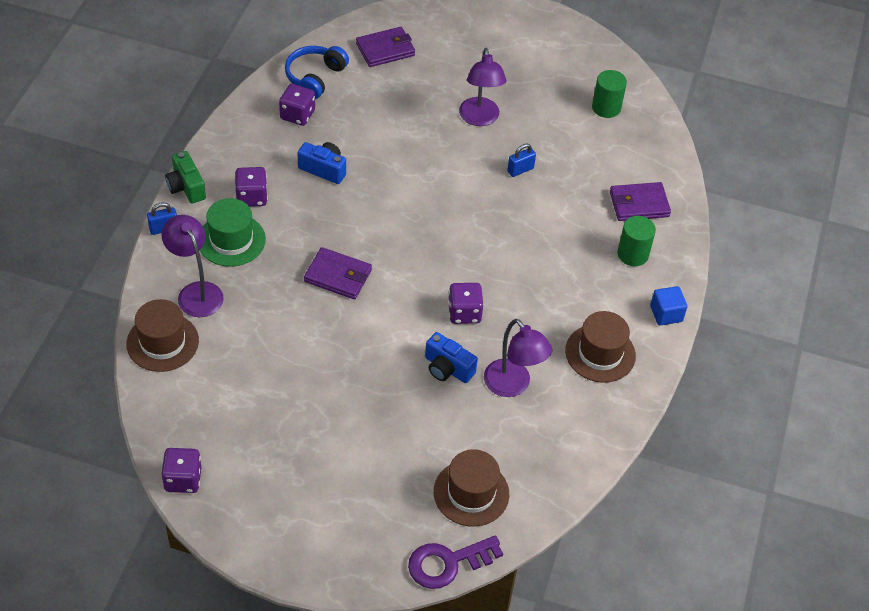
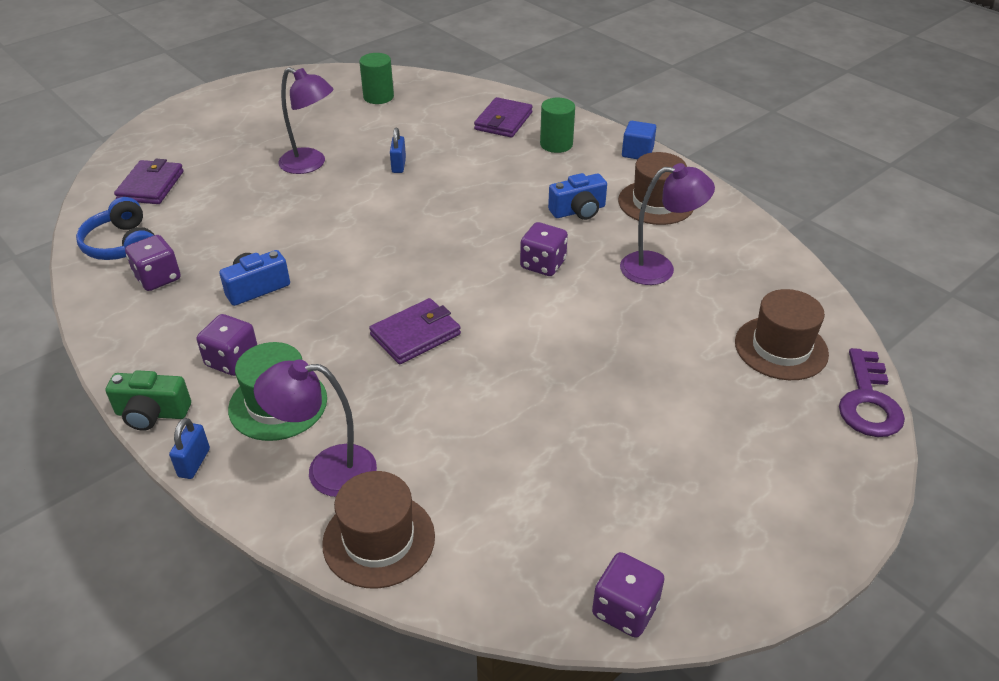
camera: 55 degrees left, 10 degrees down
(447, 368) = (606, 302): blue camera -> blue camera (578, 211)

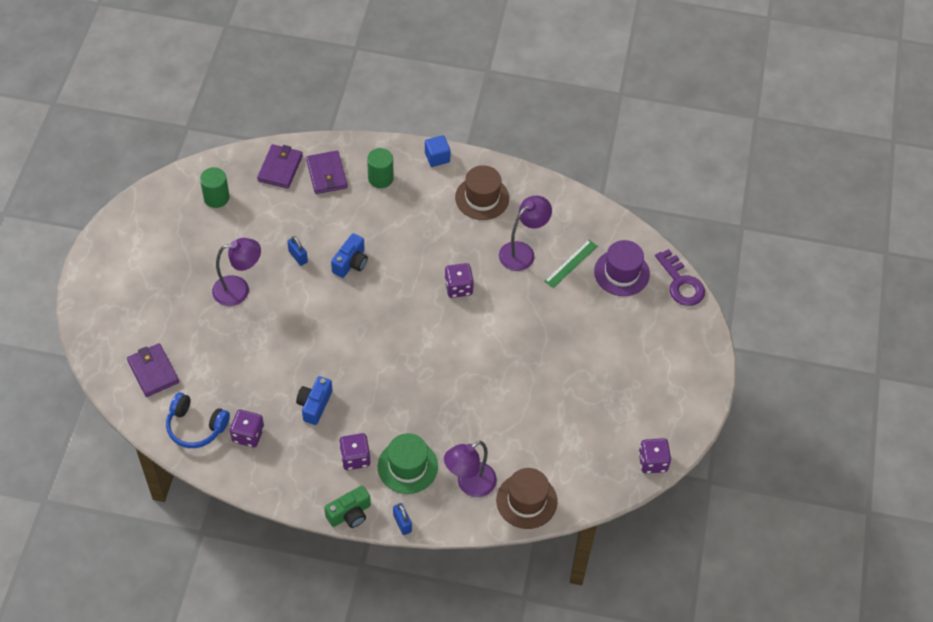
camera: 40 degrees left, 15 degrees up
(415, 335) = (435, 380): purple wallet -> purple wallet (280, 168)
(578, 211) = (443, 232): blue camera -> blue camera (351, 263)
(714, 307) = (571, 263): none -> green ruler
(781, 348) = (621, 273): brown hat -> purple hat

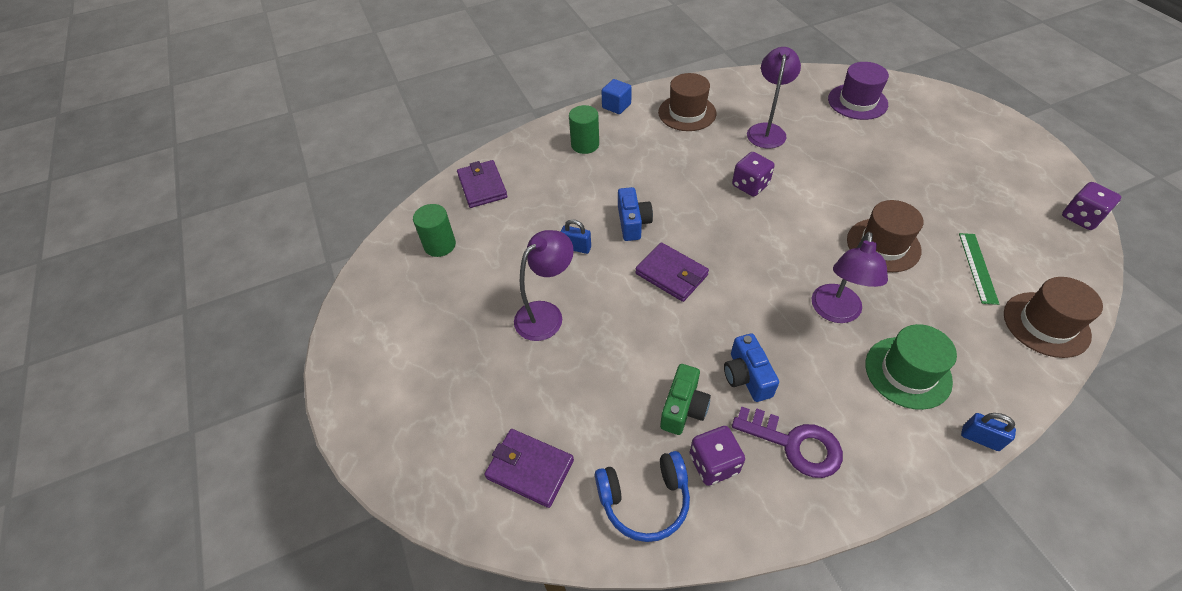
camera: 30 degrees left, 5 degrees down
(326, 174) = (532, 167): purple wallet -> purple wallet (671, 274)
(350, 514) = (920, 471): green camera -> green camera (683, 408)
(355, 458) = (850, 403): purple dice -> none
(469, 484) = (982, 347): purple lamp -> purple lamp (835, 312)
(493, 388) = (883, 245): none -> brown hat
(571, 263) = (813, 117): green ruler -> green ruler (978, 267)
(681, 283) = (906, 84): purple key -> purple key (795, 444)

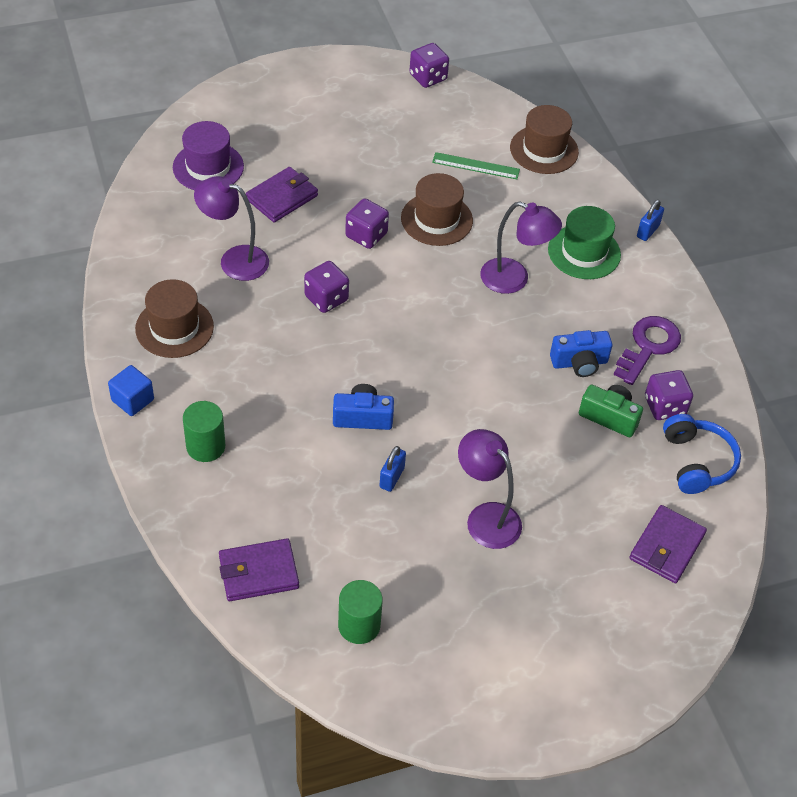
camera: 90 degrees left, 0 degrees up
(671, 274) = (447, 396): purple wallet -> purple wallet (282, 197)
(835, 200) = (366, 235): none -> purple dice

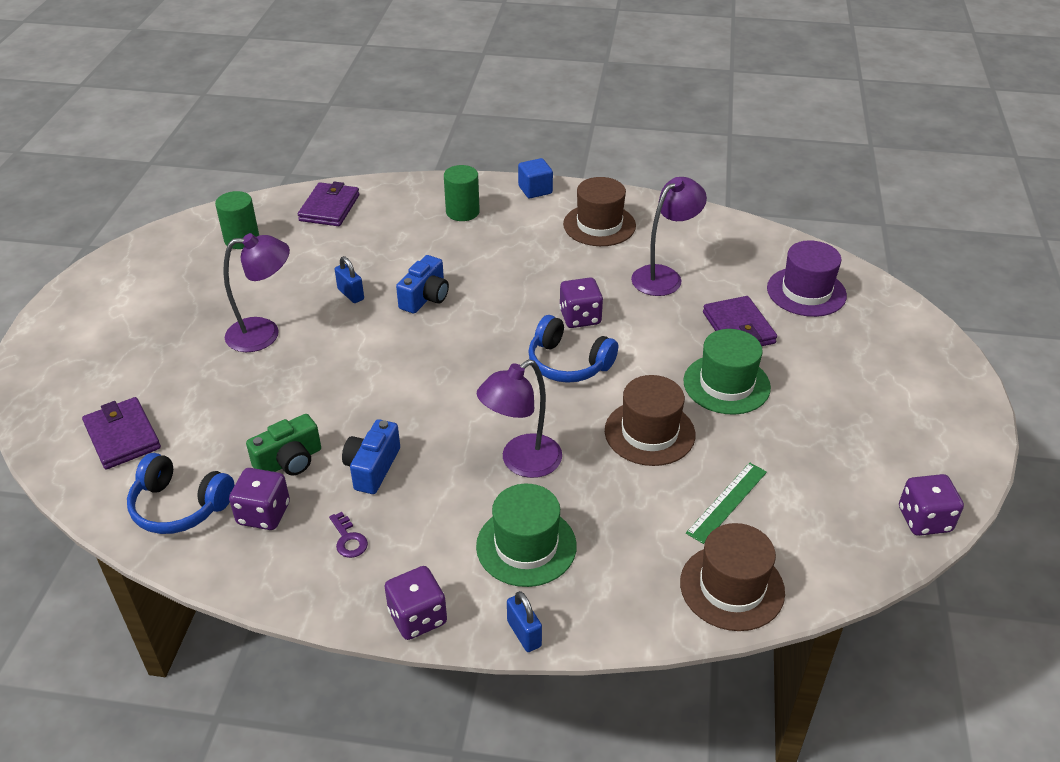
camera: 120 degrees right, 10 degrees down
(356, 190) = (726, 384): none -> green hat
(366, 235) = (652, 370): purple dice -> purple dice (417, 617)
(390, 287) = (568, 363): none -> blue headphones
(648, 346) = (348, 539): purple key -> purple key, size x0.49

